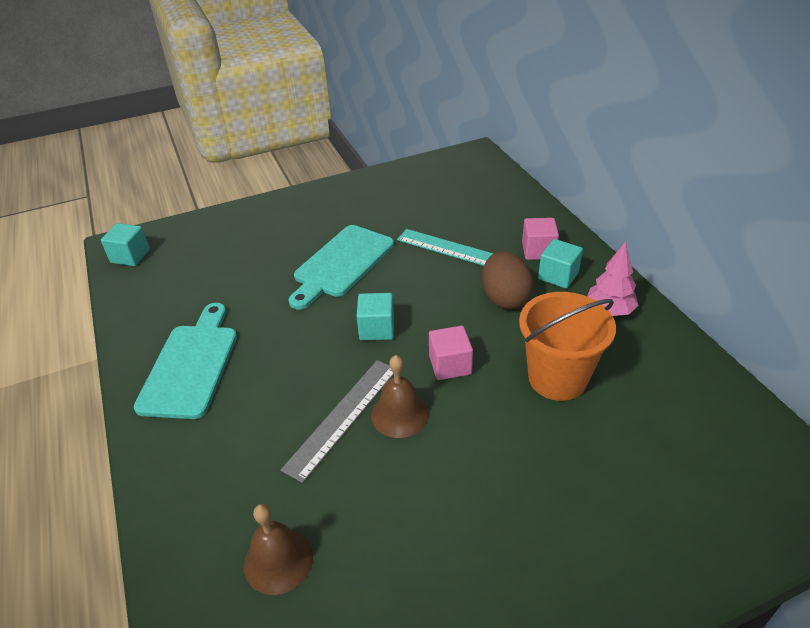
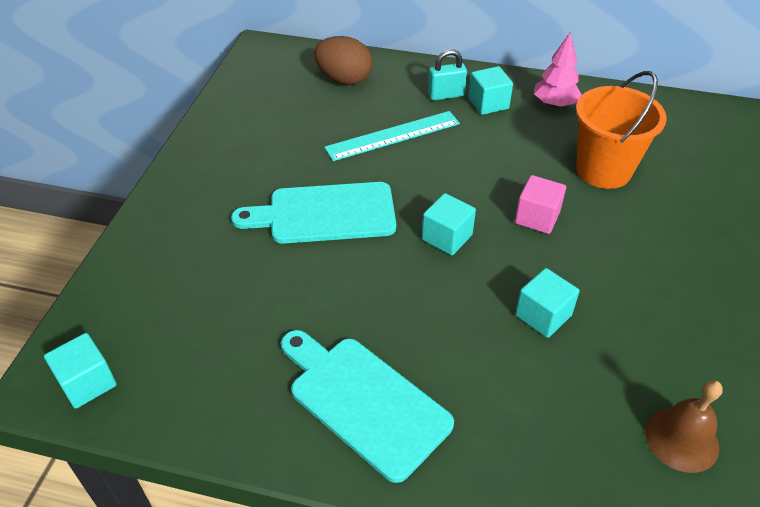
camera: 55 degrees left, 5 degrees up
(341, 264) = (325, 214): turquoise cutting board -> turquoise cutting board turned 105 degrees clockwise
(343, 417) = (543, 315): grey ruler -> turquoise cube
(399, 414) = (569, 277): brown bell -> none
(505, 298) = (485, 144): brown egg -> brown egg (344, 79)
(538, 251) = (446, 95): pink cube -> turquoise padlock

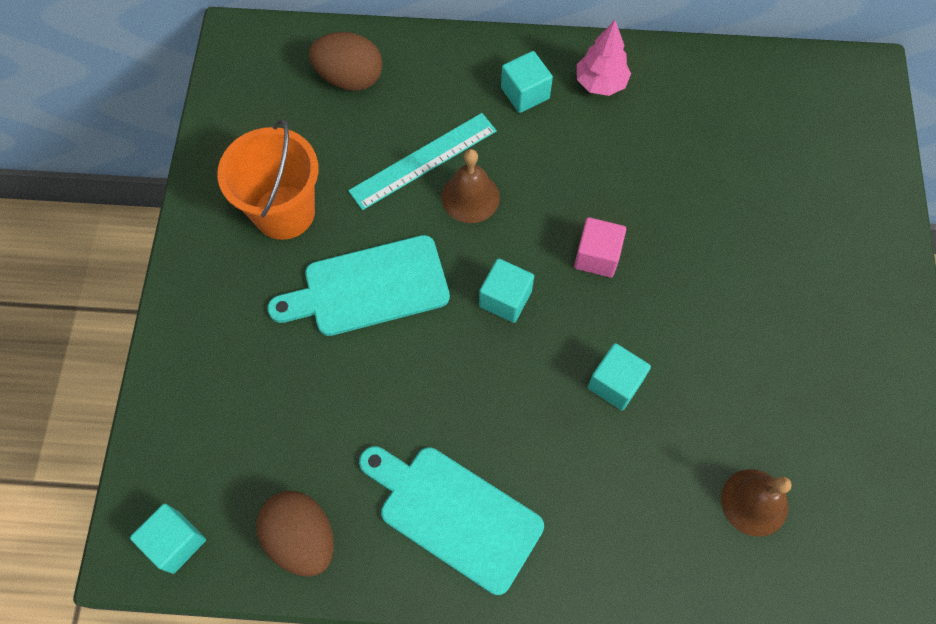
camera: 10 degrees left, 20 degrees up
(208, 399) = (302, 538): none -> brown egg
(429, 163) = (470, 197): none -> brown bell
(446, 95) = (474, 87): turquoise padlock -> none
(603, 170) = (662, 177): orange bucket -> orange bucket (284, 212)

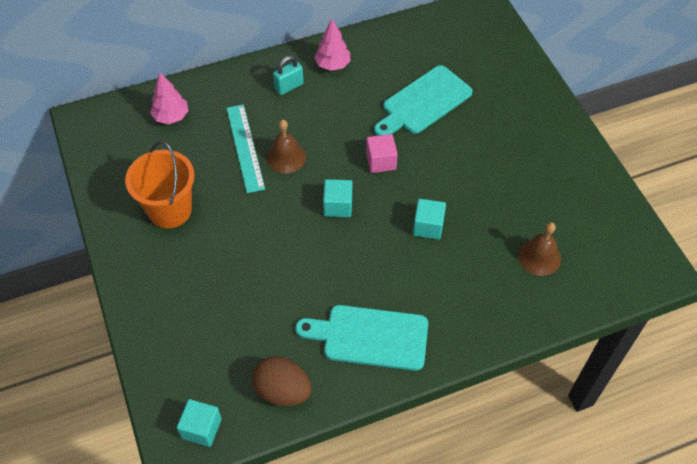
camera: 25 degrees left, 10 degrees down
(350, 78) = (171, 117): brown egg -> pink tree
(369, 288) = (249, 232): turquoise cutting board -> turquoise cutting board (424, 102)
(423, 161) = (245, 147): turquoise ruler -> turquoise ruler turned 45 degrees counterclockwise
(525, 93) = (289, 86): turquoise cube -> turquoise padlock

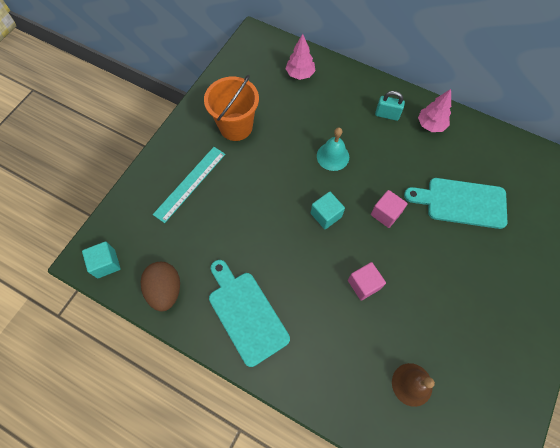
camera: 50 degrees right, 10 degrees up
(245, 147) = (317, 129): turquoise ruler -> turquoise ruler (190, 183)
(286, 157) = (333, 156): brown bell -> turquoise bell
(428, 226) = (364, 284): turquoise cube -> pink cube

